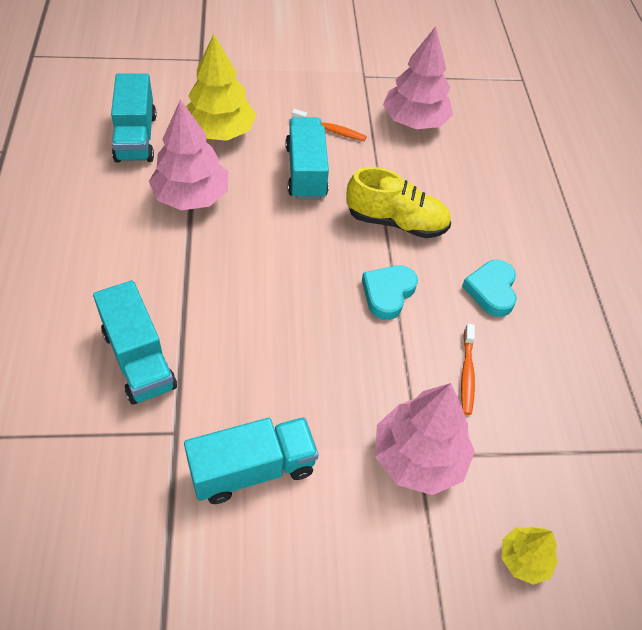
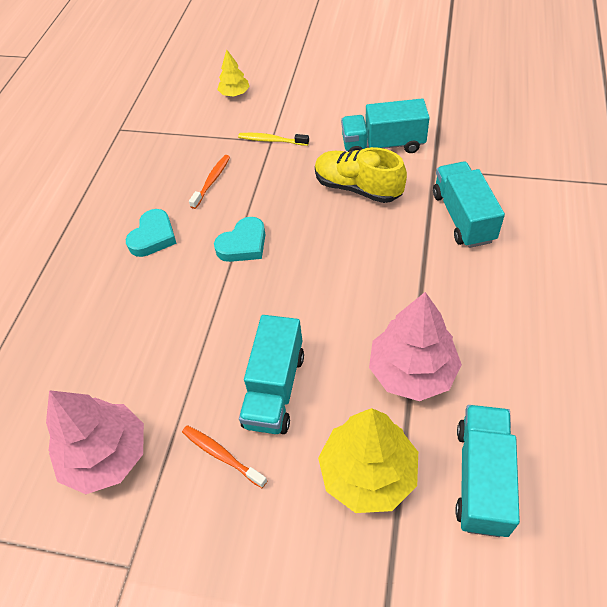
camera: 155 degrees left, 0 degrees up
(396, 222) = (202, 312): yellow shoe -> yellow shoe (358, 188)
(418, 457) = (272, 140): pink tree -> yellow toothbrush

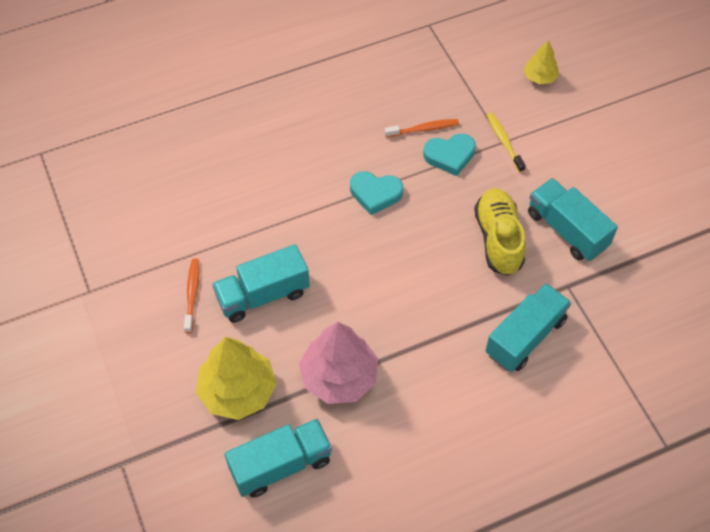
camera: 50 degrees right, 5 degrees up
(106, 455) = (148, 227): pink tree -> none
(153, 237) = (337, 129): turquoise heart -> turquoise heart (450, 156)

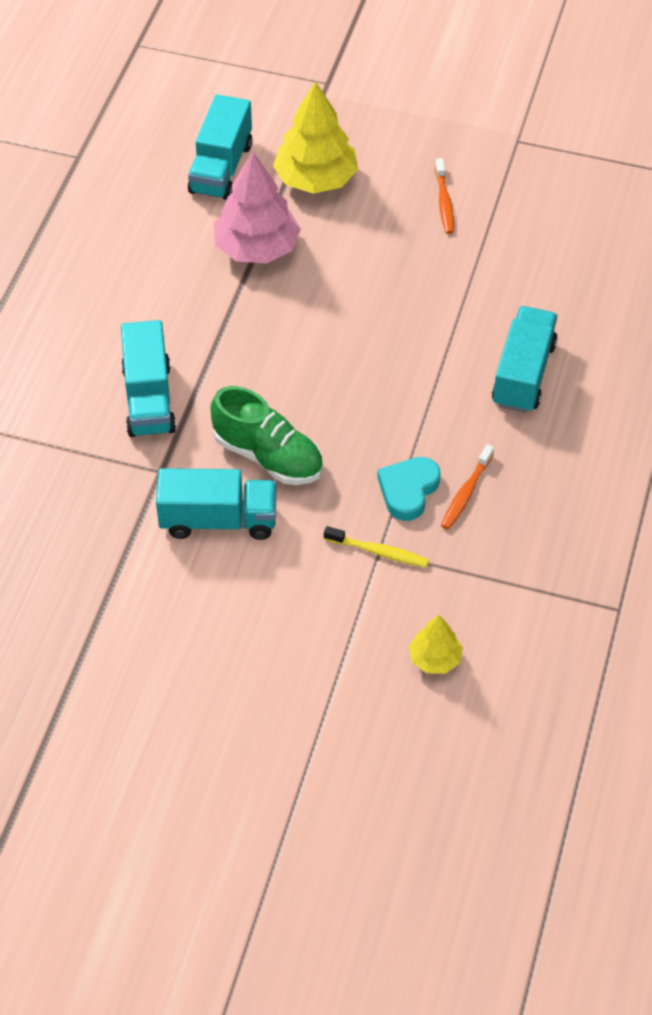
camera: 130 degrees right, 5 degrees down
(192, 294) = (444, 202): orange toothbrush -> orange toothbrush turned 45 degrees clockwise
(263, 295) = (393, 247): turquoise truck -> turquoise truck (523, 374)
(375, 194) = (422, 397): turquoise heart -> none
(498, 239) = (268, 456): yellow shoe -> green shoe

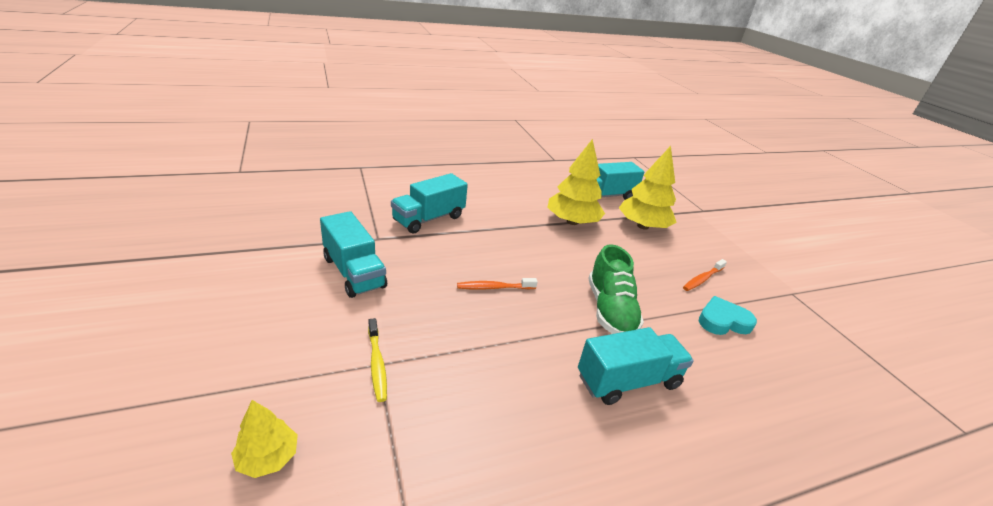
camera: 50 degrees right, 20 degrees down
(257, 248) = (572, 222): pink tree -> yellow tree
(268, 456) = (425, 275): green shoe -> green shoe (610, 310)
(408, 490) = (452, 357): turquoise heart -> turquoise heart (723, 321)
(466, 493) = (479, 395): orange toothbrush -> orange toothbrush (494, 287)

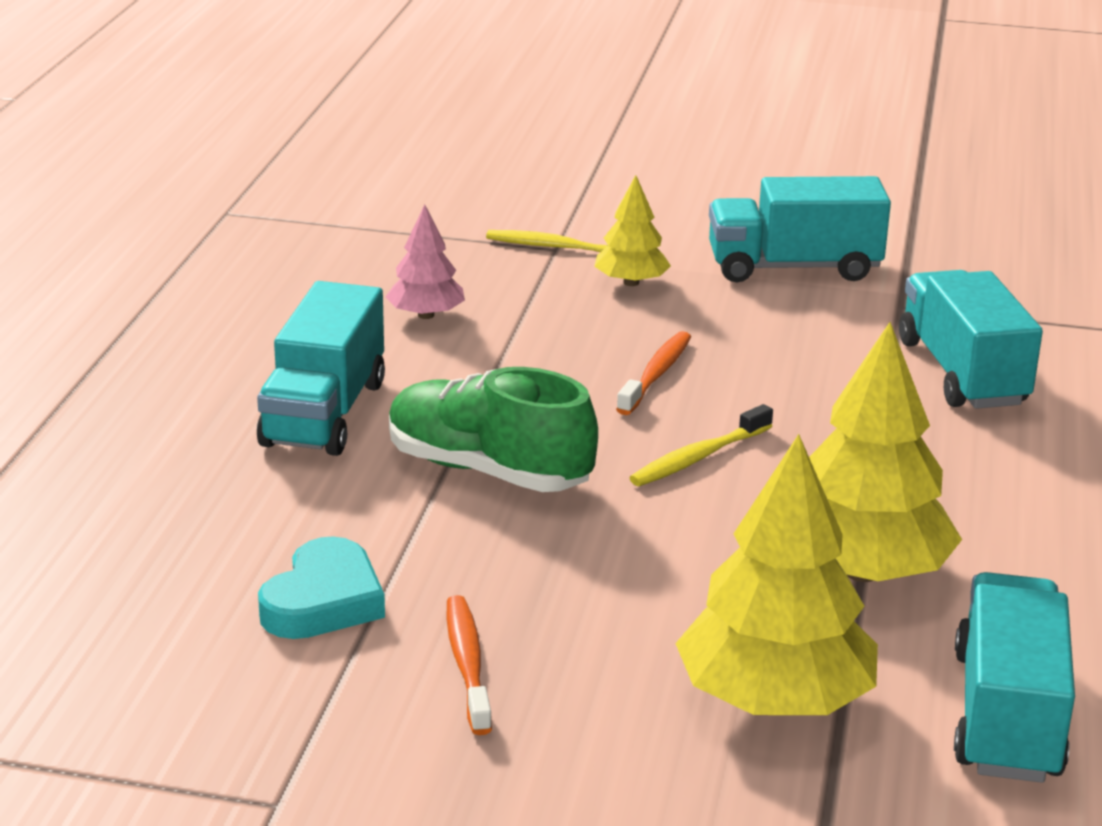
camera: 125 degrees right, 5 degrees down
(268, 458) = (475, 179): yellow tree -> yellow tree (631, 282)
(503, 387) = (426, 315): none -> pink tree
(545, 263) = (698, 457): none -> yellow toothbrush

